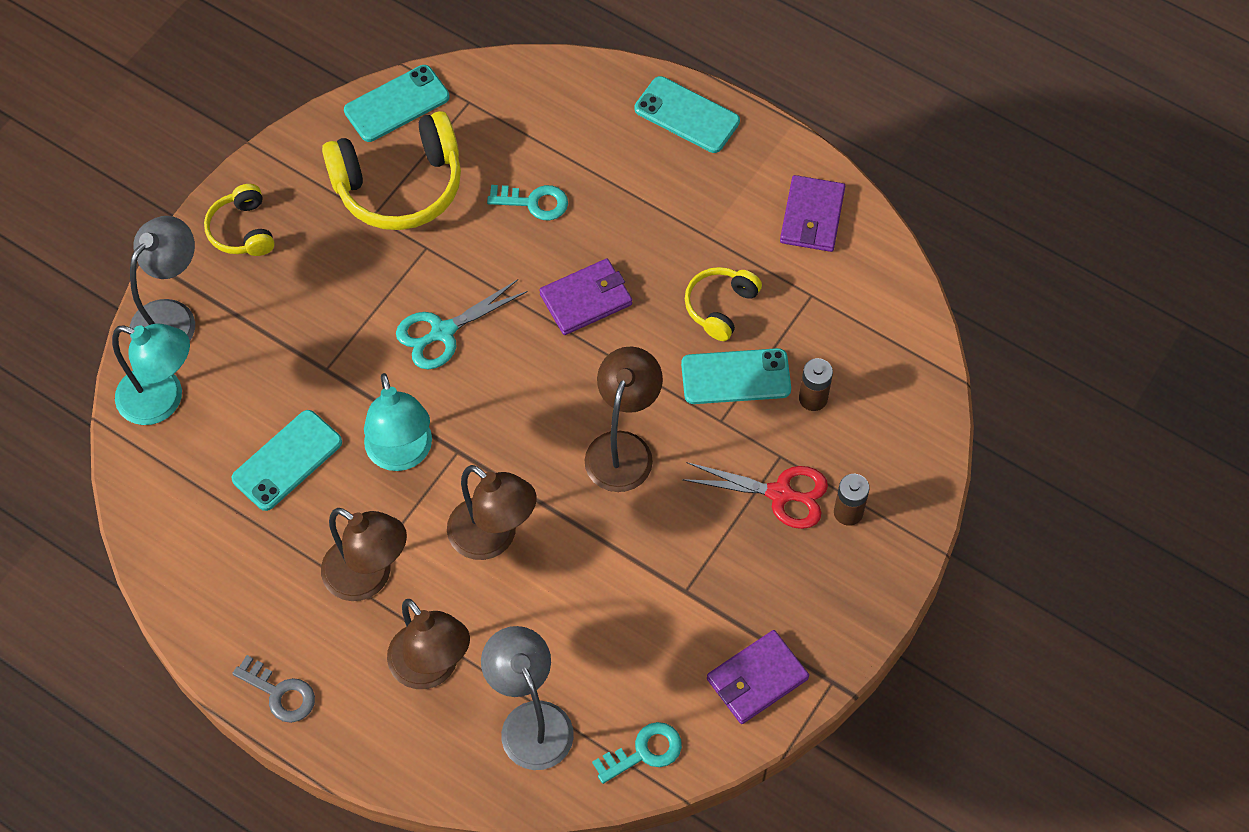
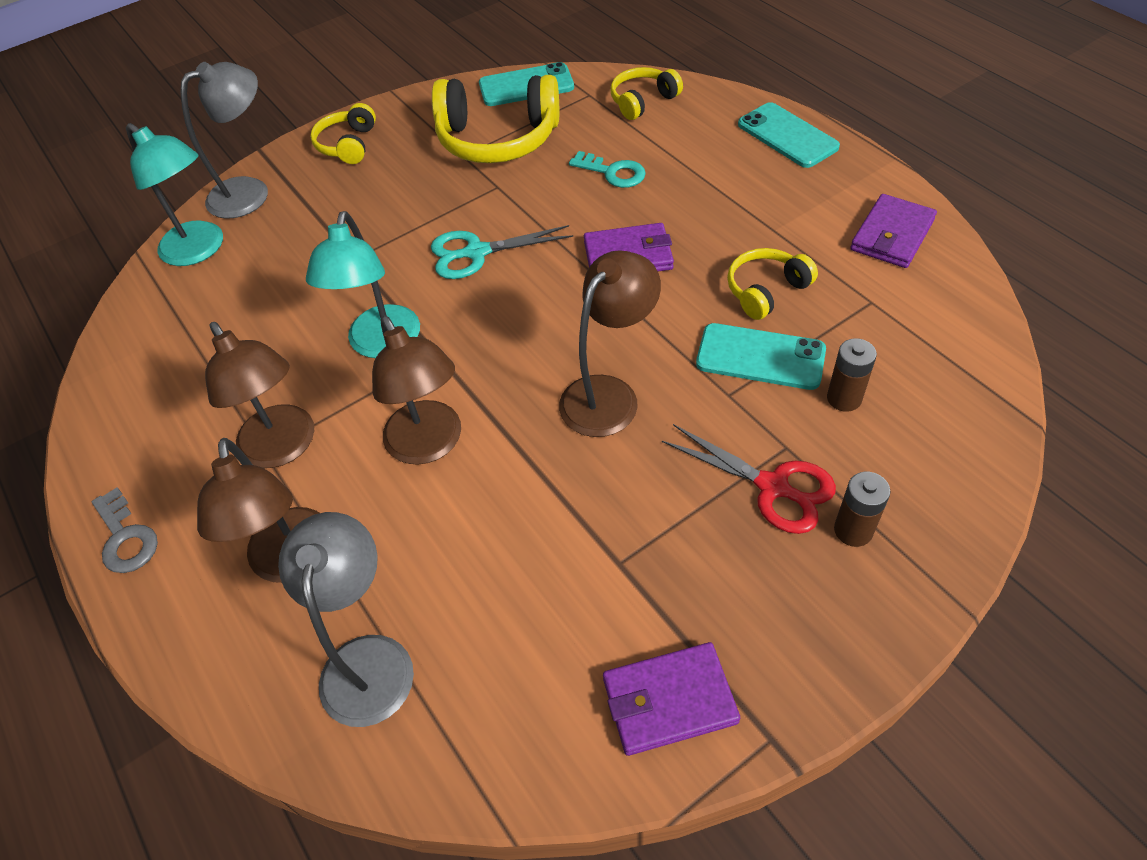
camera: 25 degrees right, 10 degrees down
(287, 460) = (273, 323): turquoise phone -> none
(528, 99) = (642, 101): none -> yellow headphones
(644, 752) = (486, 749): turquoise key -> none

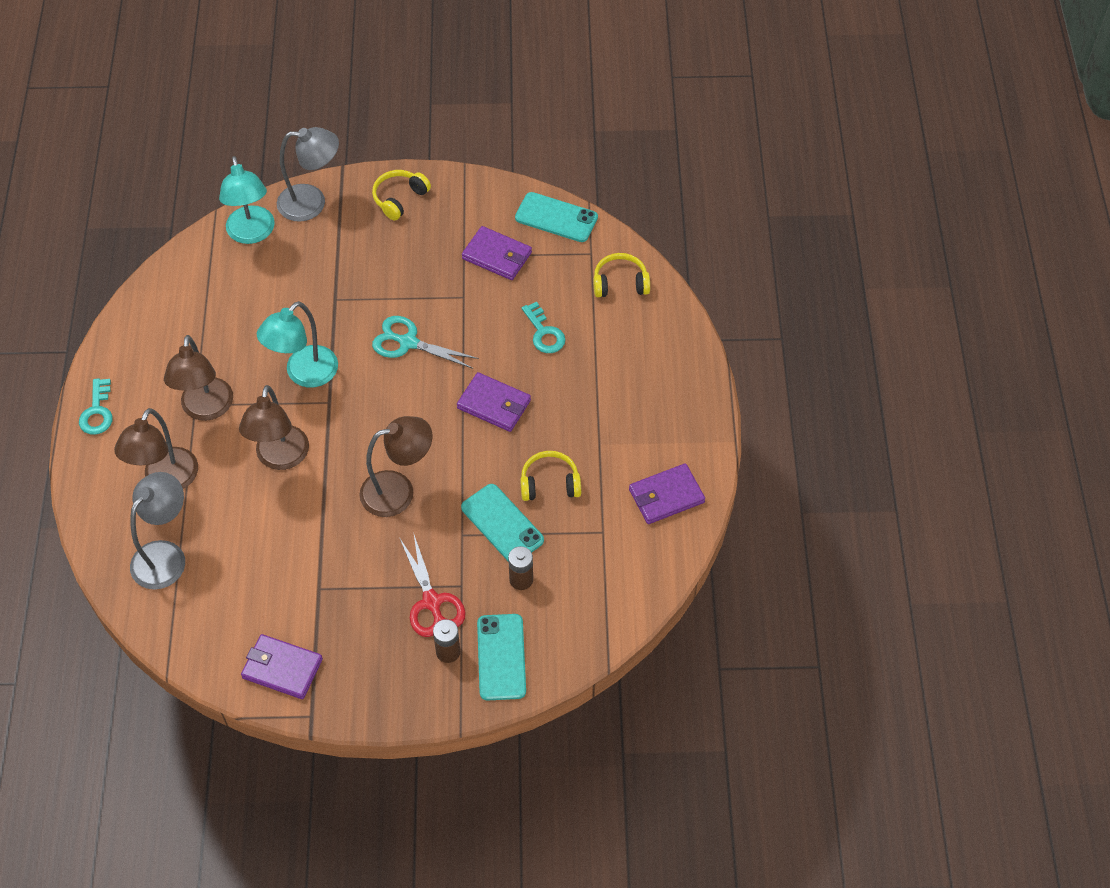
camera: 30 degrees right, 5 degrees up
(125, 538) = (97, 412): grey key -> turquoise key
(498, 139) = (497, 256): yellow headphones -> purple wallet
(787, 136) = (685, 376): turquoise phone -> turquoise phone (501, 657)

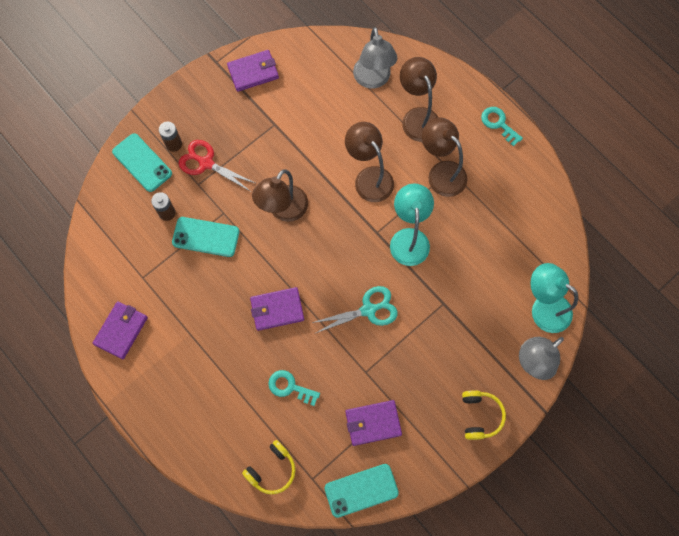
camera: 140 degrees right, 15 degrees up
(550, 483) = (199, 284): yellow headphones -> none

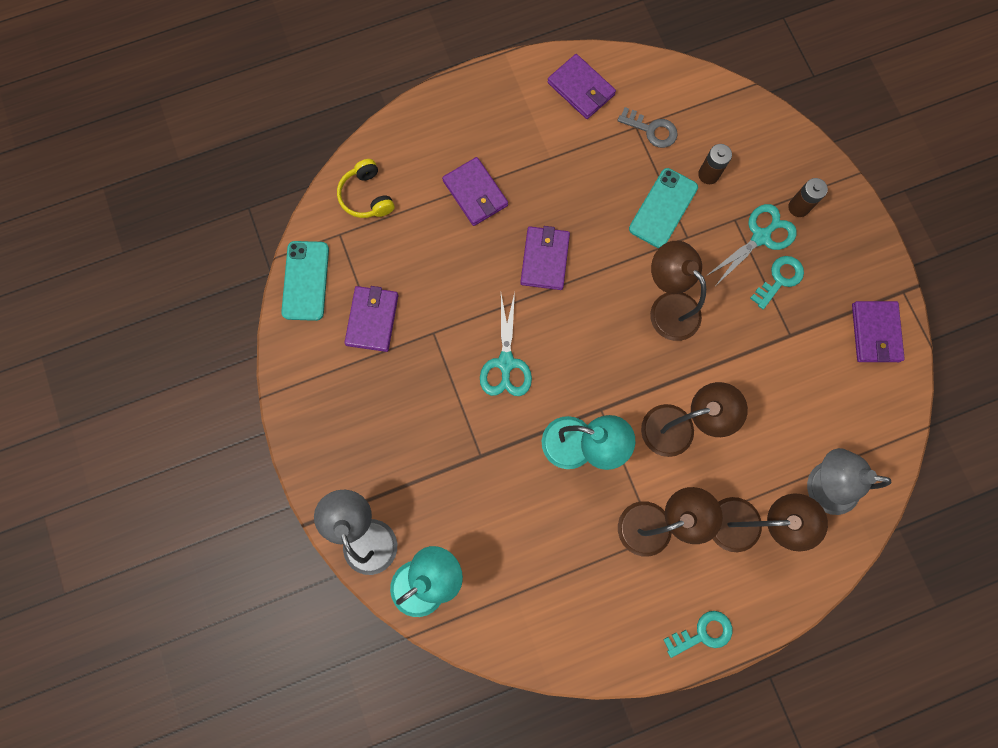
camera: 110 degrees right, 5 degrees up
(141, 265) = (651, 130): none -> grey key
(142, 162) = (784, 165): turquoise phone -> none
(206, 163) = (761, 237): red scissors -> turquoise scissors
(240, 382) = (475, 193): none -> purple wallet
(290, 387) = (449, 244): turquoise key -> turquoise key (779, 279)
(480, 416) = (330, 444): yellow headphones -> none

